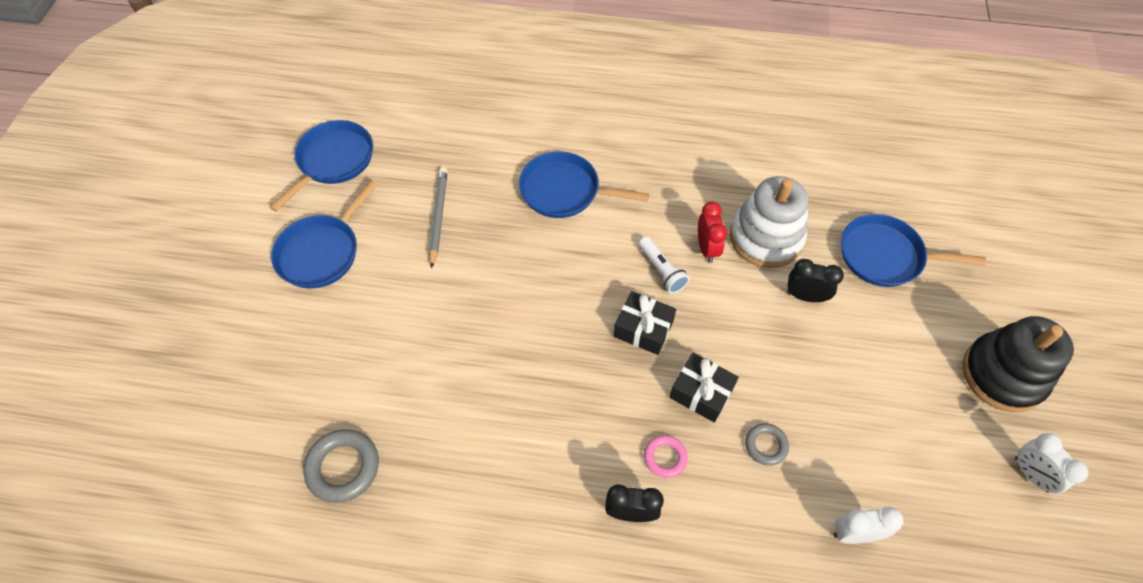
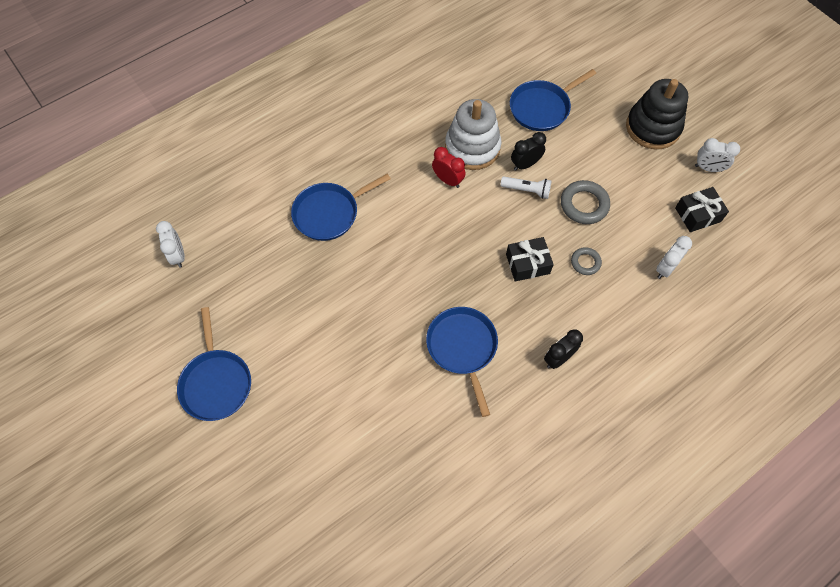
camera: 45 degrees left, 5 degrees up
(333, 161) = (151, 319): blue pan -> blue pan (462, 348)
(343, 467) = (383, 487): grey ring -> grey ring (584, 205)
(408, 128) = (178, 255): none -> white clock
(438, 216) = (268, 294): grey pencil -> none
(643, 329) = (462, 256): black gift -> black gift (697, 215)
(661, 271) = (437, 214): white flashlight -> white flashlight (527, 190)
(665, 457) = (545, 314): pink ring -> none

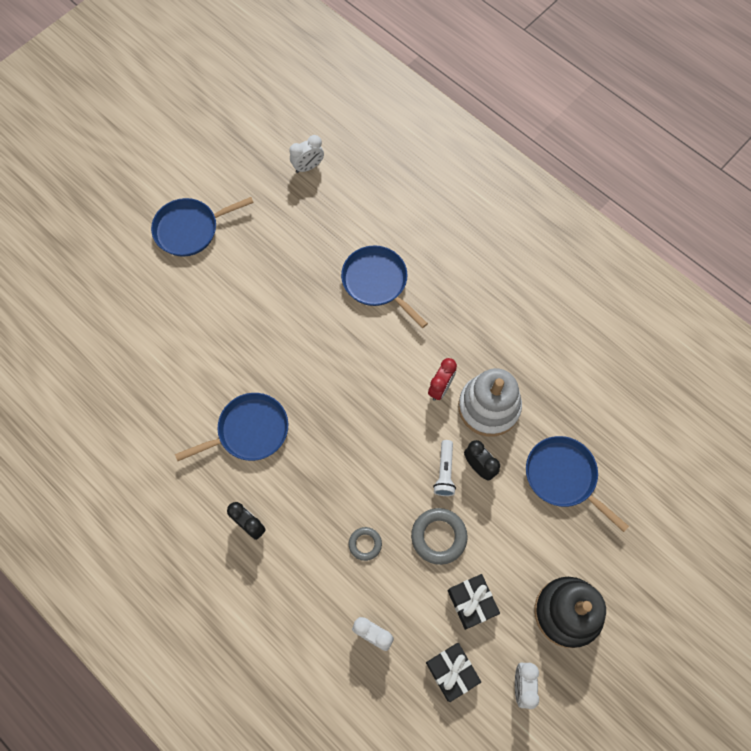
camera: 80 degrees right, 5 degrees up
(527, 264) = (353, 483): black gift -> black gift (472, 602)

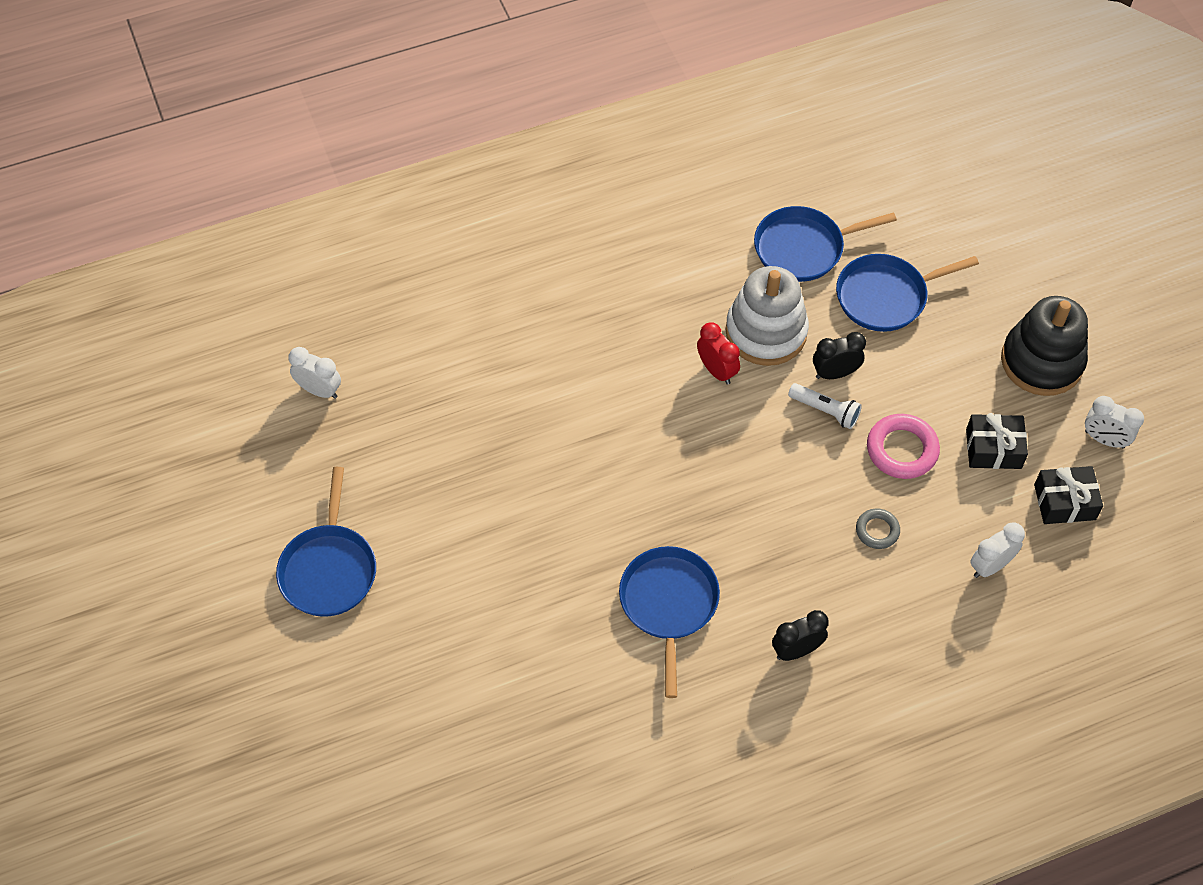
camera: 65 degrees left, 10 degrees down
(308, 167) = (319, 390): white clock -> white clock turned 60 degrees counterclockwise
(377, 282) = (537, 379): blue pan -> blue pan (803, 248)
(438, 537) = (902, 450): grey ring -> pink ring

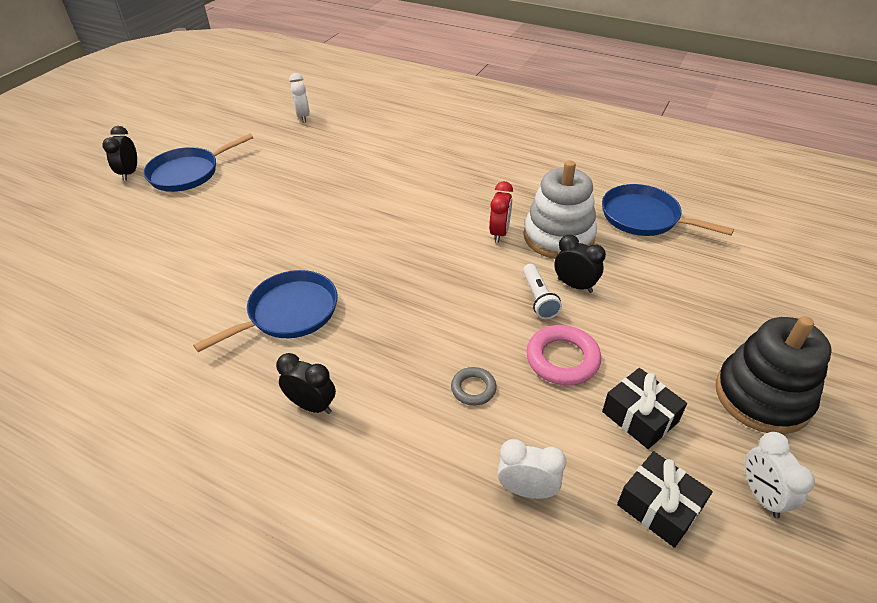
camera: 50 degrees right, 15 degrees down
(266, 627) = (129, 173): none -> black clock
(885, 296) = (671, 274): blue pan -> none

